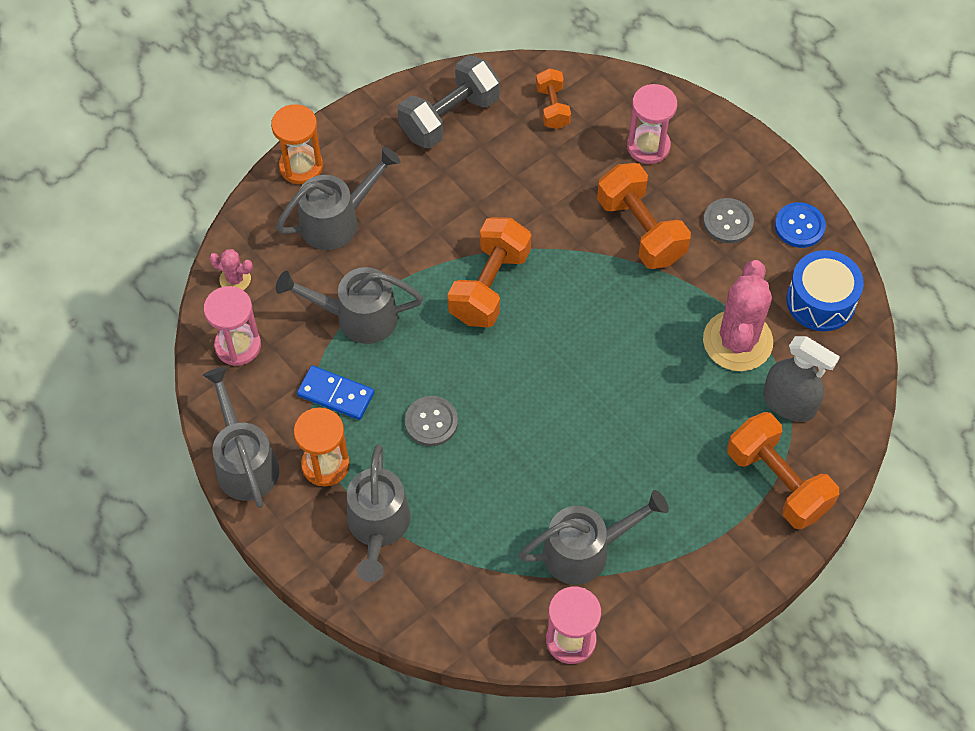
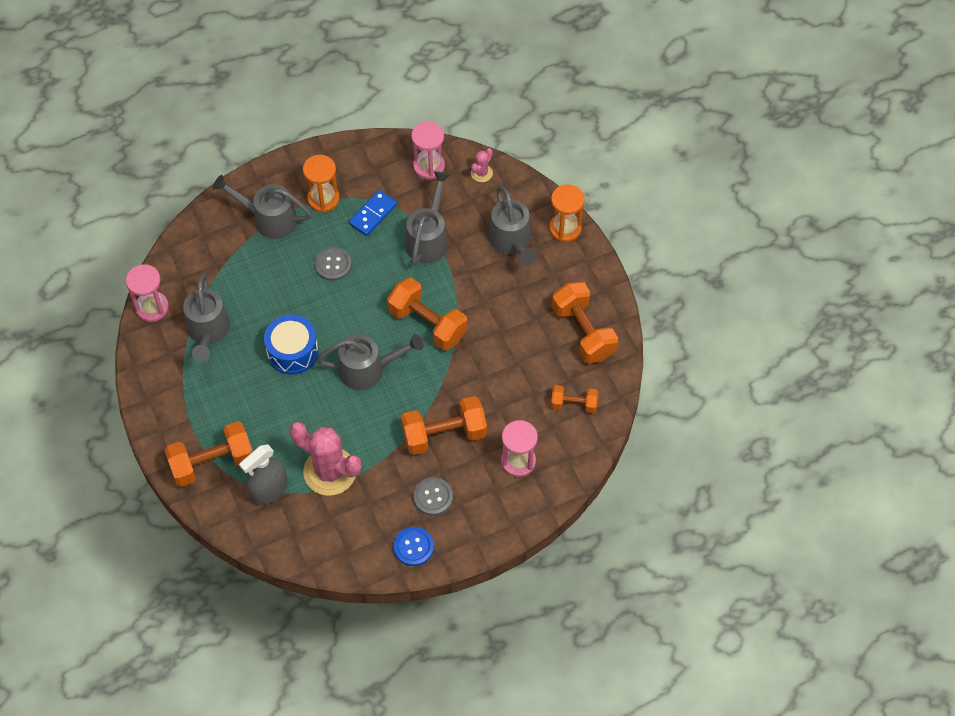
camera: 105 degrees right, 0 degrees up
(244, 461) = (342, 155): grey watering can -> grey watering can (369, 369)
(449, 117) = (583, 332): grey dumbbell -> orange dumbbell
(821, 301) = (344, 540): blue drum -> blue drum (292, 351)

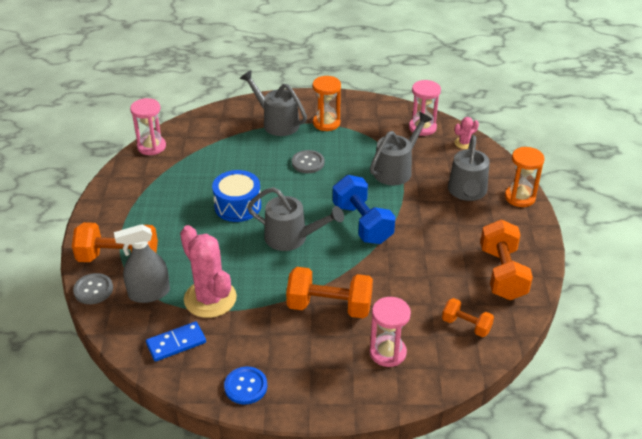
camera: 25 degrees right, 20 degrees down
(208, 332) = (181, 173): grey watering can -> none
(373, 214) = (359, 142): blue domino -> blue domino (176, 343)
(427, 324) = (362, 223): orange dumbbell -> blue dumbbell
(433, 497) = (289, 352): grey button -> grey button (93, 290)

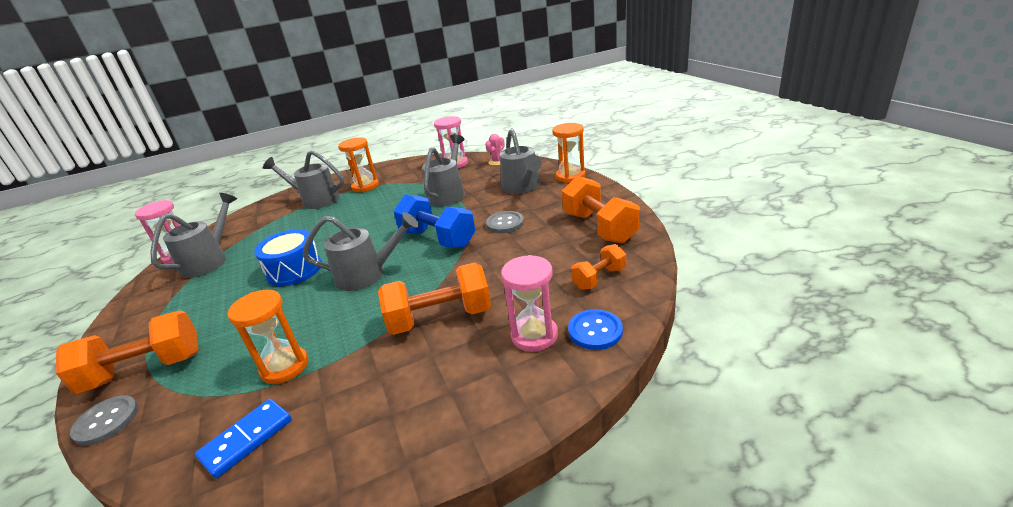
camera: 20 degrees left, 10 degrees down
(149, 293) = (195, 393): grey spray bottle -> none
(174, 163) = (210, 260): none -> grey watering can
(210, 298) = (285, 367): pink cactus -> orange hourglass
(245, 386) = (369, 452): blue button -> blue button (595, 331)
(308, 163) = (359, 215): grey button -> grey button (505, 223)
(466, 325) = (599, 278): orange dumbbell -> orange dumbbell turned 45 degrees counterclockwise

